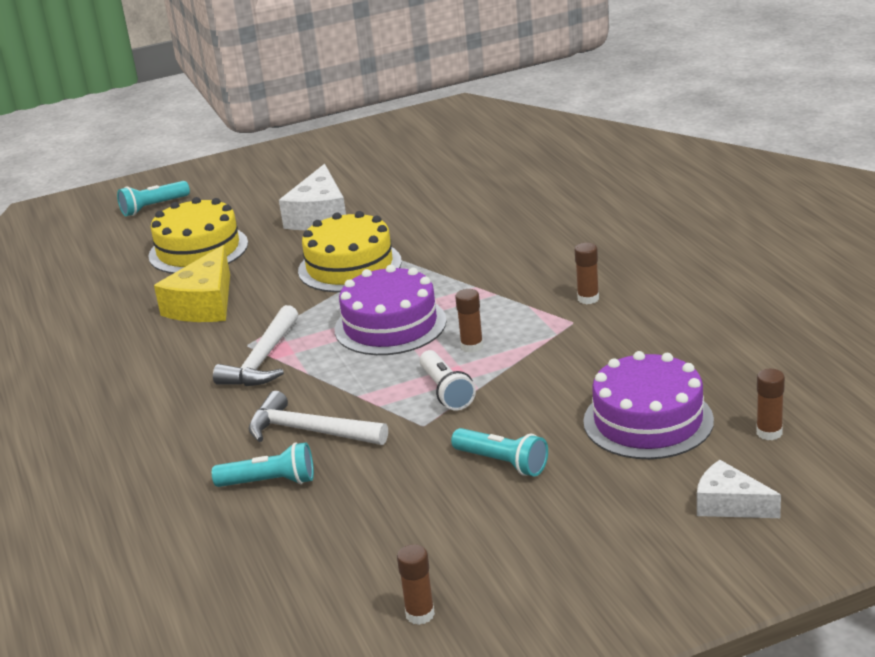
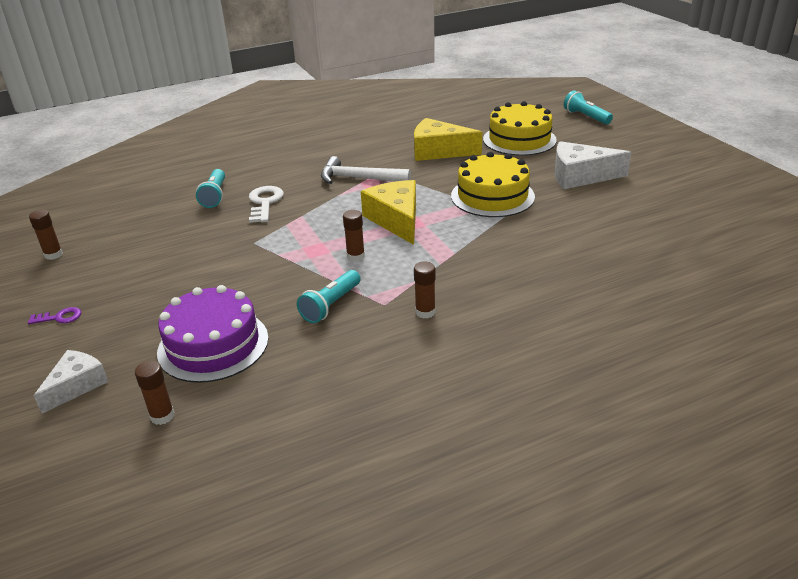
camera: 85 degrees right, 5 degrees up
(309, 431) = (265, 203): white hammer -> white key
(390, 325) = (396, 220): purple cake -> yellow cheese
(446, 391) = (294, 249): white flashlight -> none
(503, 463) = (191, 277): turquoise flashlight -> turquoise flashlight (331, 305)
(592, 558) = (60, 317): none -> purple key

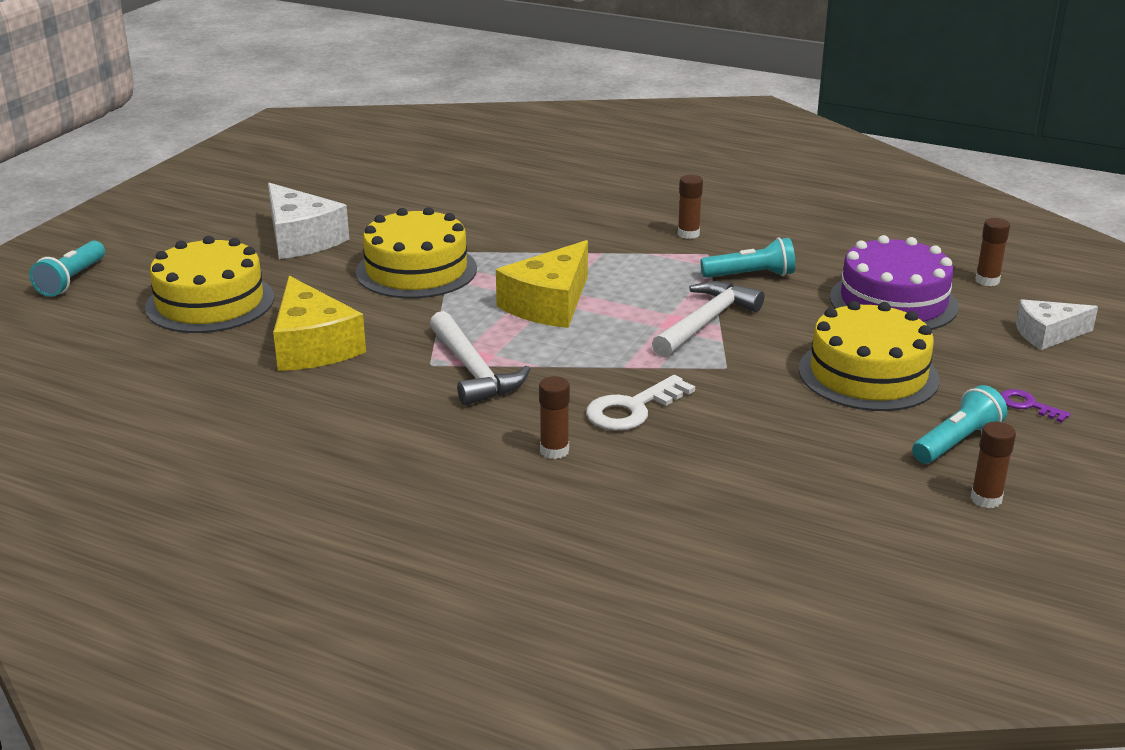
camera: 130 degrees left, 5 degrees down
(173, 282) = (868, 374): none -> yellow cake
(215, 196) = (673, 461): turquoise flashlight -> turquoise flashlight (956, 442)
(303, 259) = (706, 322): none -> white hammer
(355, 256) = (656, 297): brown glue stick -> brown glue stick (554, 451)

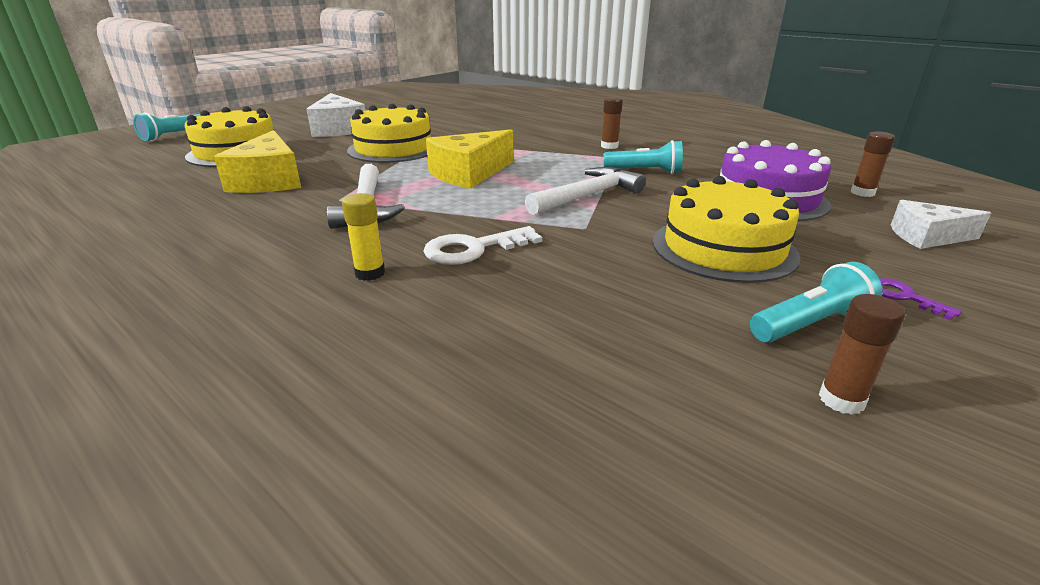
camera: 15 degrees right, 0 degrees up
(554, 451) = (370, 273): brown glue stick -> yellow glue stick

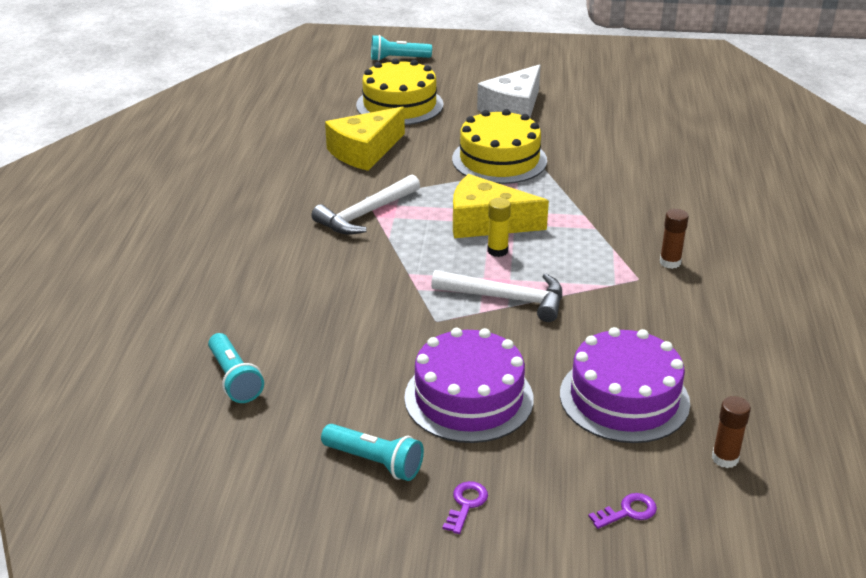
camera: 55 degrees right, 5 degrees up
(370, 273) = (274, 267): yellow glue stick -> yellow glue stick (497, 251)
(473, 249) = (346, 288): white key -> none
(645, 172) = (614, 308): turquoise flashlight -> turquoise flashlight (235, 379)
(723, 248) = (468, 398): yellow cake -> purple cake
(841, 400) = (288, 487): brown glue stick -> none
(927, 237) = (628, 511): white cheese -> purple key

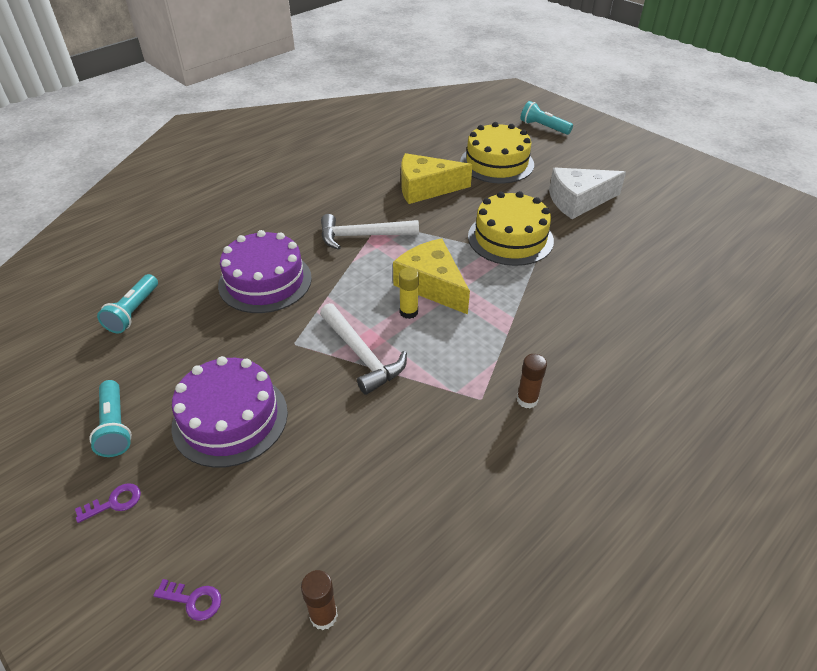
camera: 40 degrees right, 10 degrees up
(624, 398) = (327, 497): purple cake -> purple cake (265, 281)

